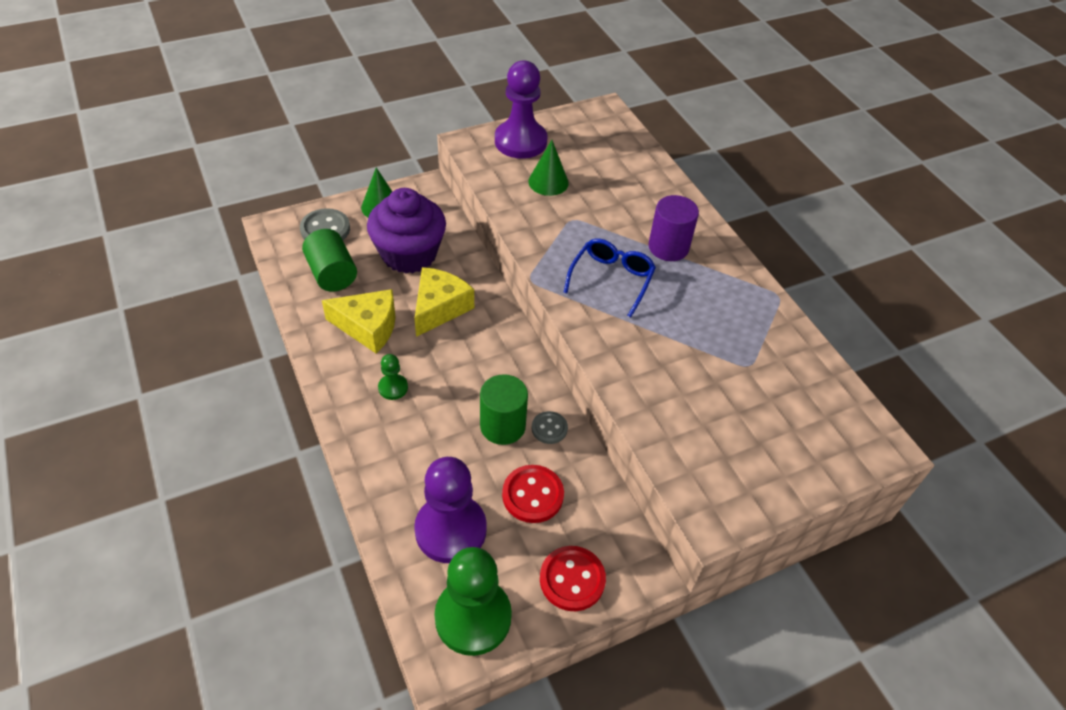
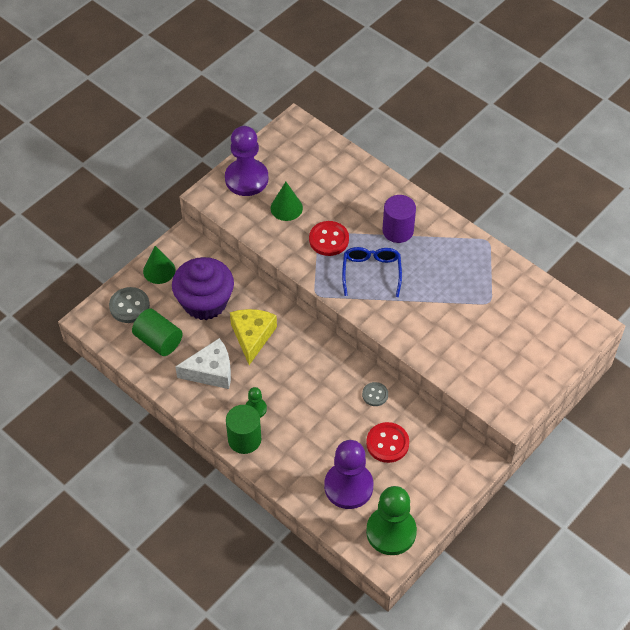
camera: 20 degrees left, 5 degrees up
(368, 327) = (211, 371): yellow cheese -> white cheese
(502, 426) = (344, 405): green cylinder -> green cylinder (244, 439)
(572, 579) = (438, 485): red button -> red button (329, 239)

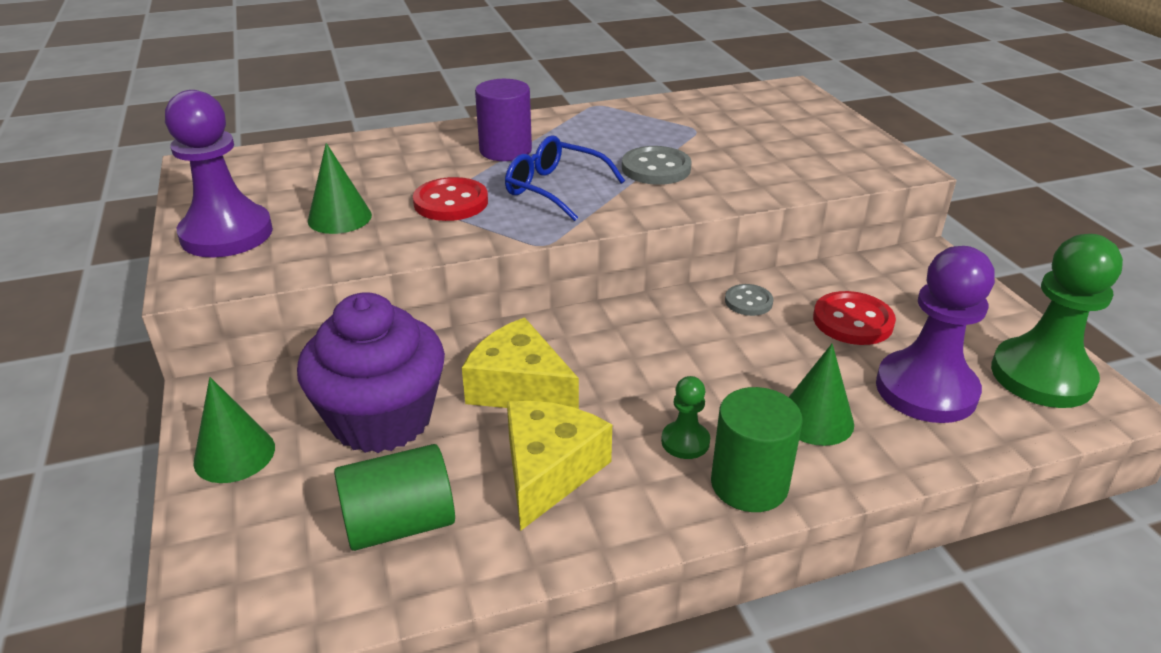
camera: 60 degrees left, 20 degrees down
(129, 306) = (261, 538): grey button -> grey button (656, 168)
(211, 371) = (549, 471): white cheese -> yellow cheese
(299, 450) = (816, 419): none -> green cone

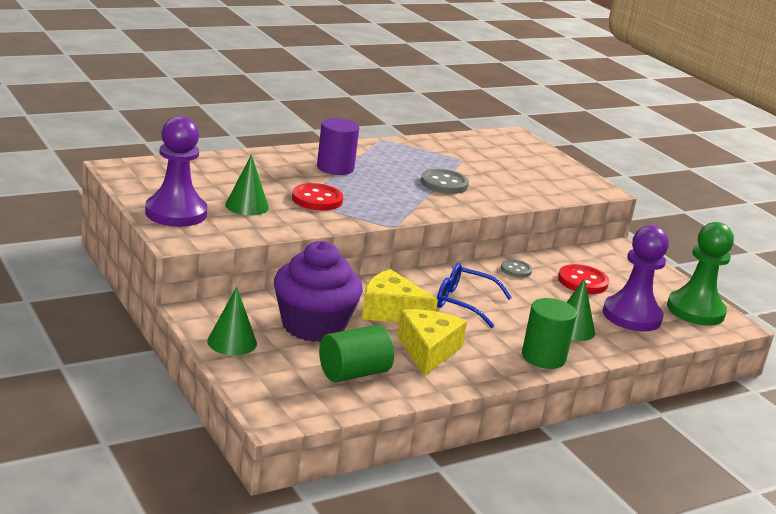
camera: 15 degrees left, 10 degrees down
(555, 189) = (383, 194): blue glasses -> blue glasses (464, 303)
(685, 442) = (501, 338): green pawn -> none

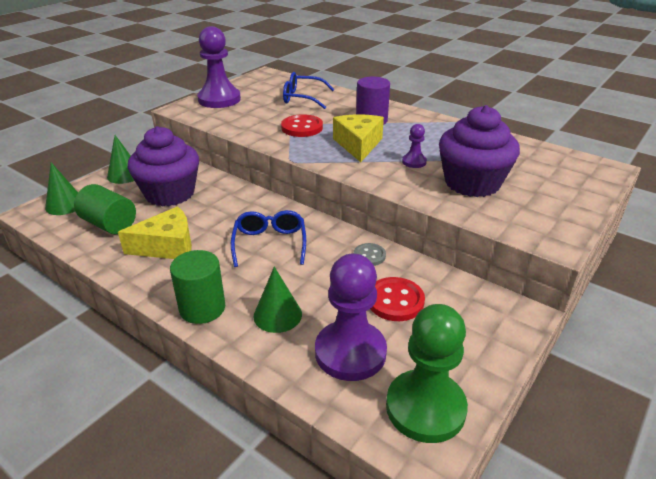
camera: 70 degrees right, 10 degrees up
(233, 175) = (303, 98): none -> blue glasses
(247, 206) = (258, 112): green cone -> green cone (65, 204)
(391, 311) = (220, 216): yellow cheese -> yellow cheese (358, 145)
(444, 184) = (414, 162): grey button -> purple pawn
(500, 179) = (472, 183): none -> purple cupcake

